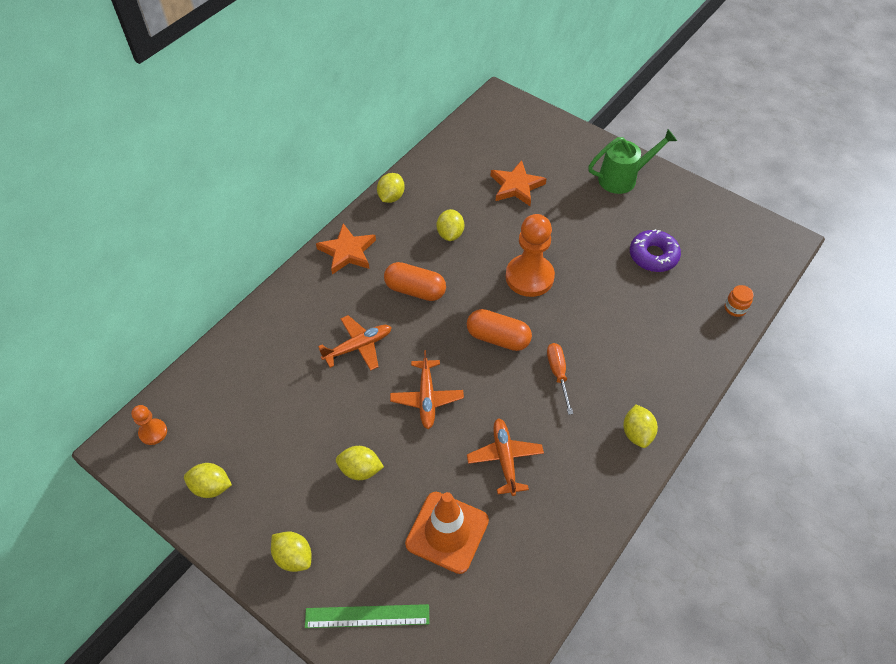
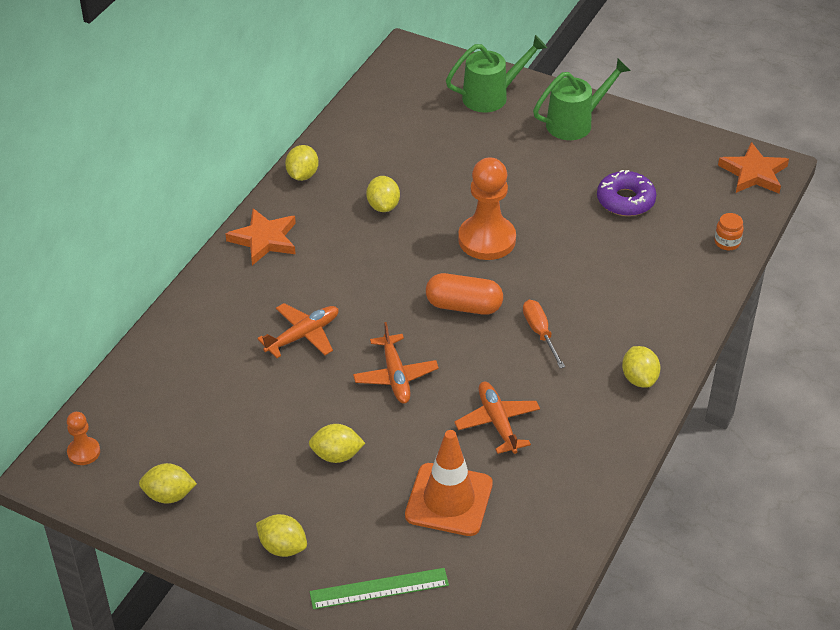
camera: 10 degrees left, 10 degrees down
(415, 290) = (355, 269): orange capsule -> none
(516, 186) = (450, 146): orange star -> orange star (753, 173)
(558, 145) = (491, 96): none -> green watering can

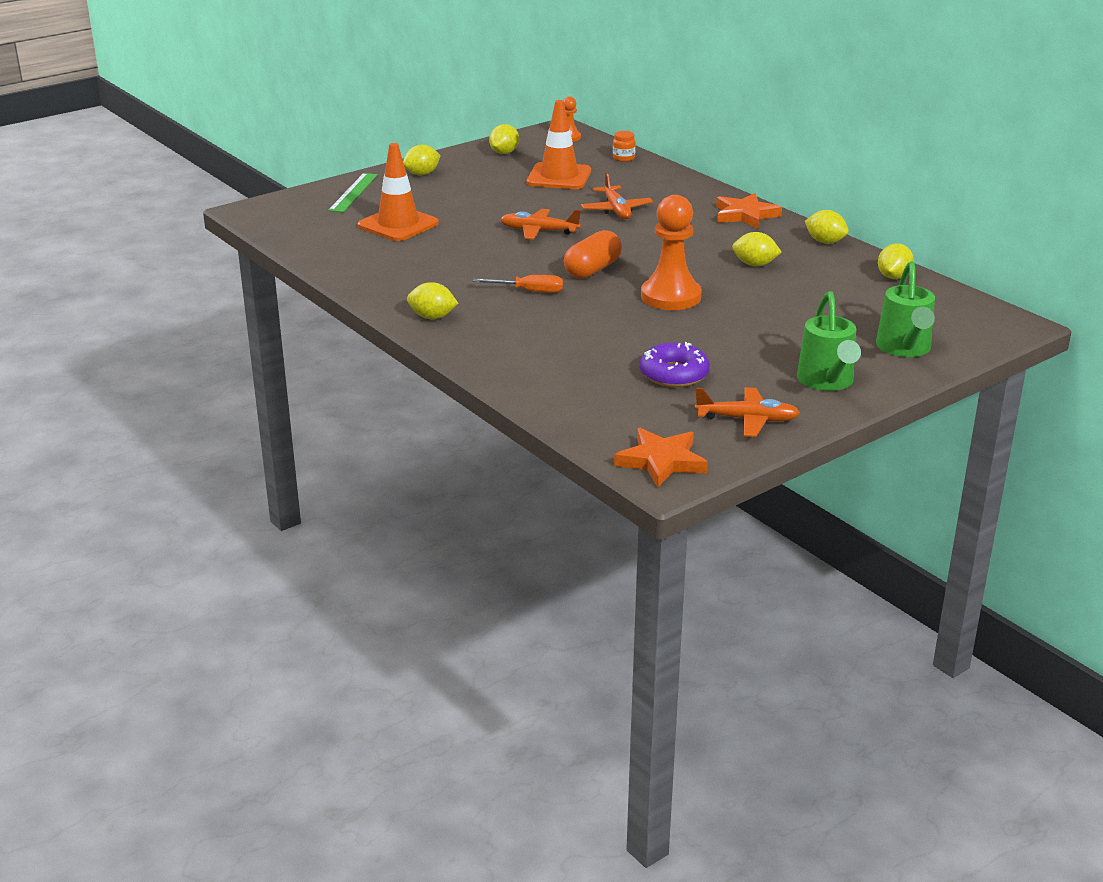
camera: 115 degrees right, 15 degrees down
(228, 414) = (559, 177): none -> orange traffic cone
(336, 455) = (482, 200): yellow lemon -> yellow lemon (893, 277)
(497, 422) = (450, 254): orange plane -> orange plane (747, 420)
(727, 242) = (562, 409): orange jar -> orange jar (623, 158)

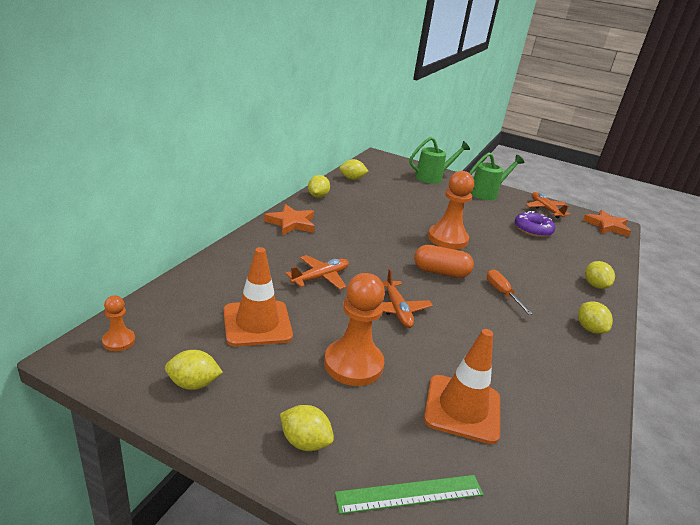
camera: 120 degrees left, 0 degrees up
(480, 200) = (353, 364): none -> orange pawn
(623, 158) = (182, 292): orange jar -> none
(755, 265) = (373, 216): yellow lemon -> yellow lemon (595, 285)

